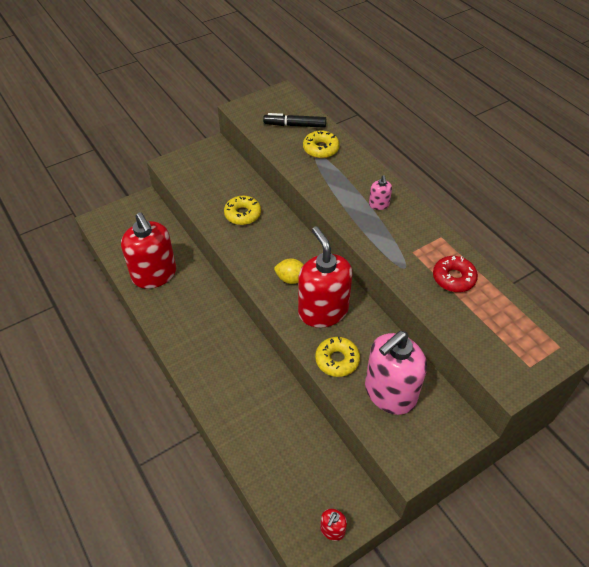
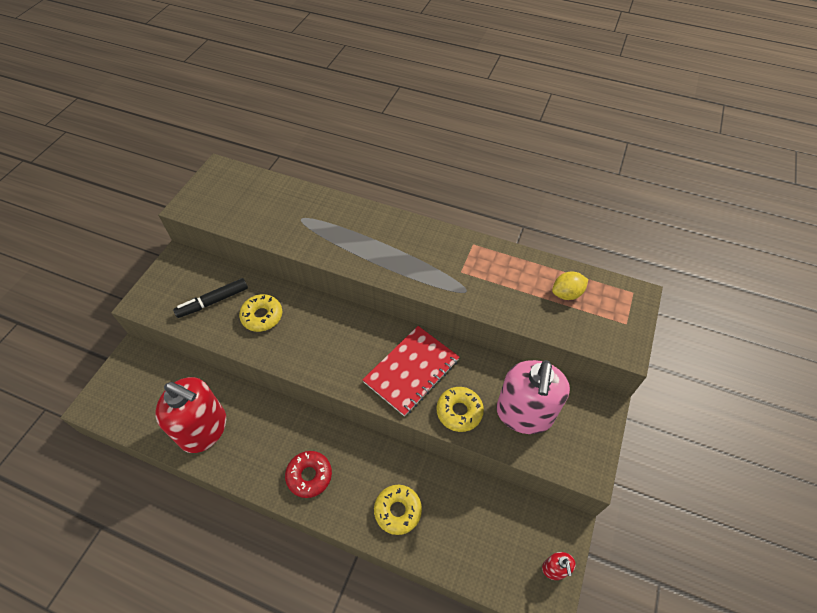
camera: 35 degrees left, 5 degrees up
(291, 279) = (359, 356): yellow lemon -> yellow lemon (566, 294)
(295, 125) = (258, 198): black marker -> black marker (213, 302)
(321, 149) = (302, 211): yellow donut -> yellow donut (398, 511)
(323, 311) = (411, 371): red soap dispenser -> red notebook
(379, 205) = (398, 241): pink soap dispenser -> none
(453, 278) = (512, 278): red donut -> red donut (309, 476)

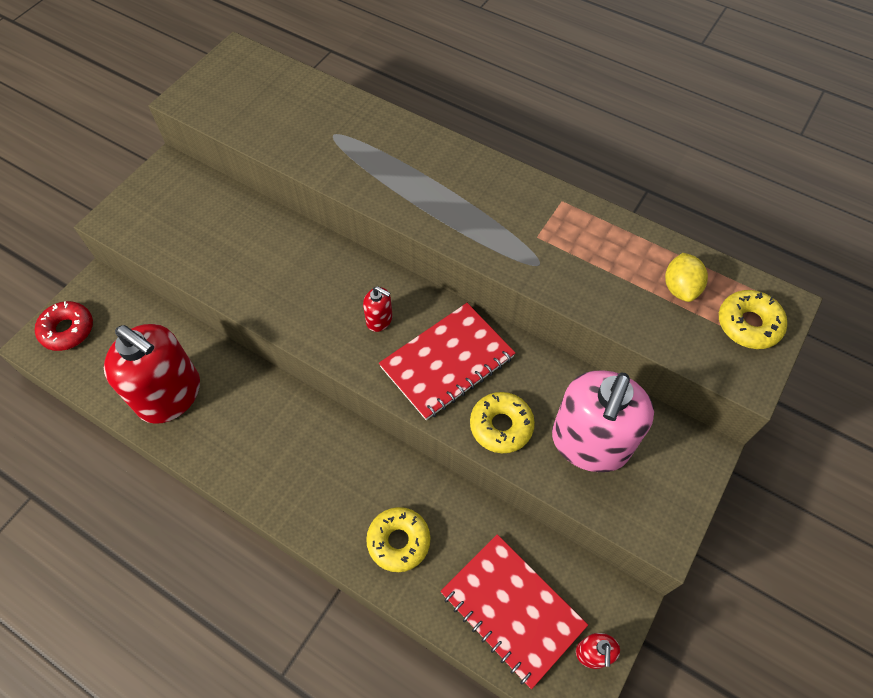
camera: 10 degrees right, 5 degrees up
(213, 302) = (204, 231): black marker -> none
(262, 316) = (263, 260): yellow donut -> yellow donut (748, 324)
(309, 476) = (293, 477): red donut -> red donut (67, 330)
(356, 348) = (379, 320): none -> red soap dispenser
(490, 547) = (512, 609): none -> red notebook
(566, 294) = (680, 288): yellow lemon -> yellow lemon turned 75 degrees counterclockwise

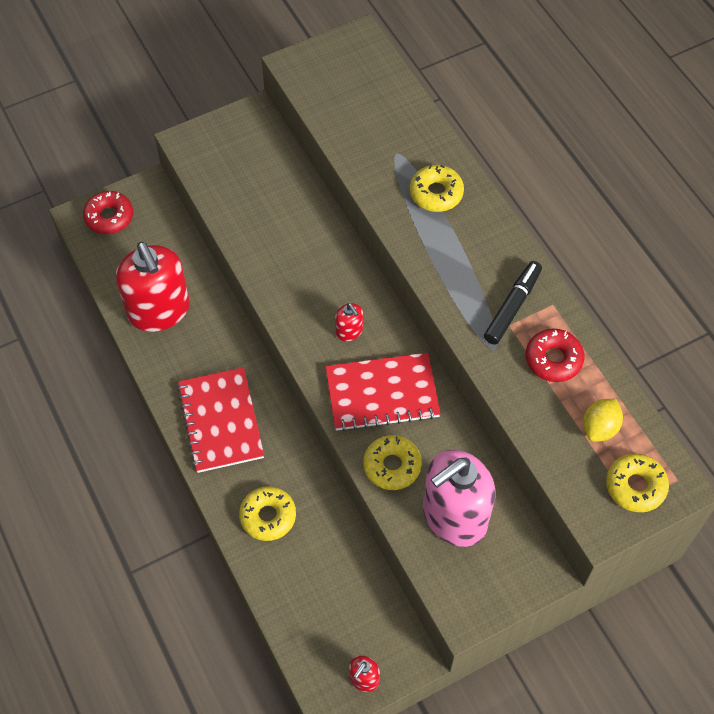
camera: 30 degrees right, 0 degrees up
(392, 153) = (436, 193): none -> yellow donut
(512, 609) = (323, 613): red notebook -> red notebook (221, 421)
(528, 219) = (512, 306): none -> black marker
(597, 248) = (553, 359): none -> red donut

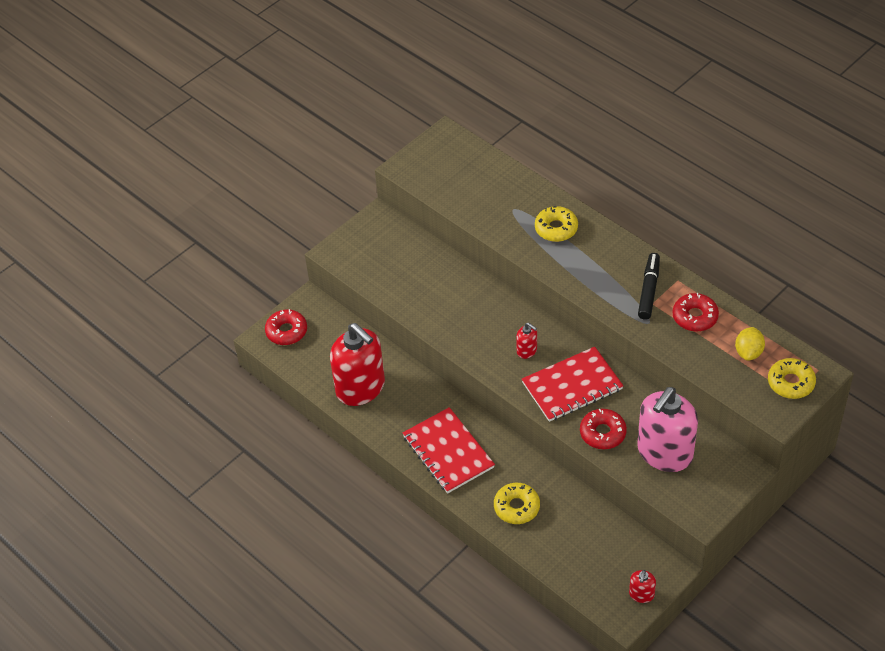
camera: 15 degrees left, 10 degrees down
(392, 466) = (602, 433): yellow donut -> red donut

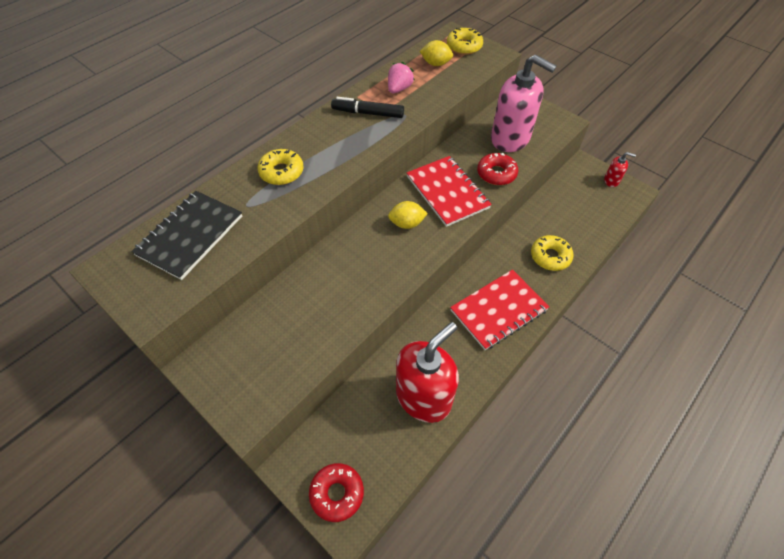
camera: 95 degrees left, 5 degrees up
(478, 178) = (190, 235): none -> black notebook
(527, 350) = (407, 223): red soap dispenser -> yellow lemon
(695, 317) = (399, 89): red donut -> pink strawberry

